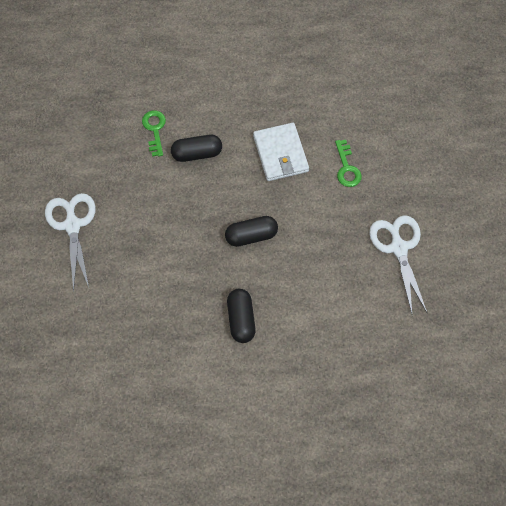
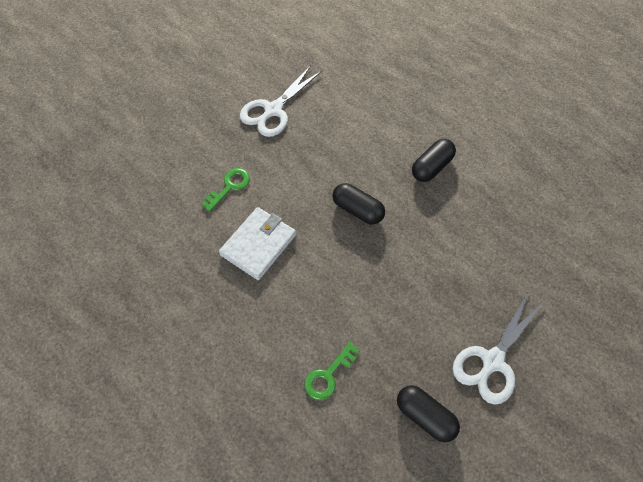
camera: 130 degrees left, 5 degrees down
(197, 153) = (319, 314): black capsule -> black capsule (425, 416)

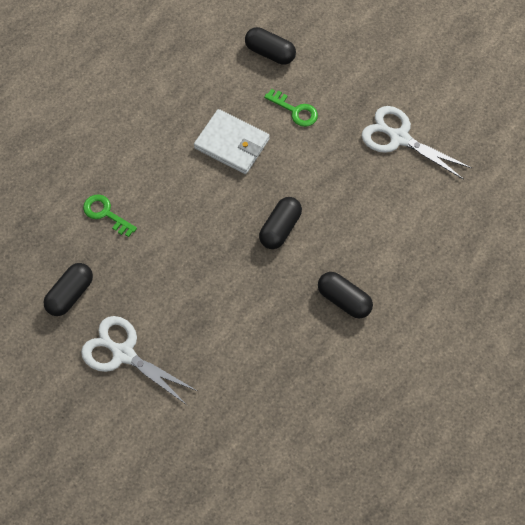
camera: 85 degrees right, 5 degrees up
(156, 203) = (270, 53): none -> black capsule

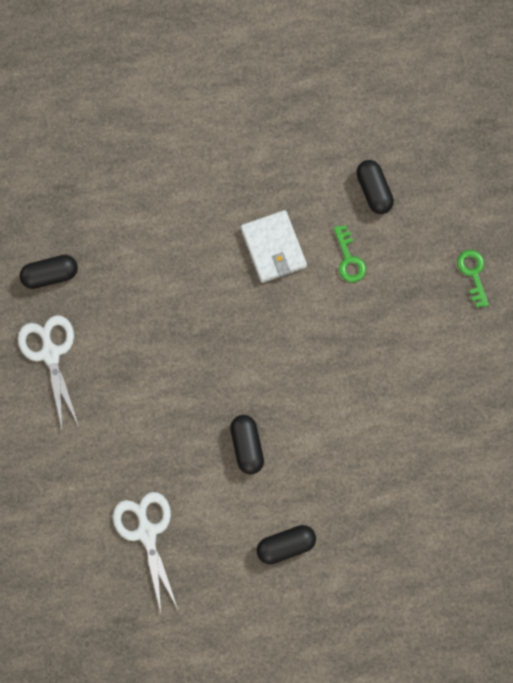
camera: 40 degrees right, 10 degrees up
(106, 214) = (128, 230): green key -> green key (473, 274)
(280, 228) = (249, 349): black capsule -> black capsule (286, 545)
(399, 138) = (411, 349): white scissors -> white scissors (146, 532)

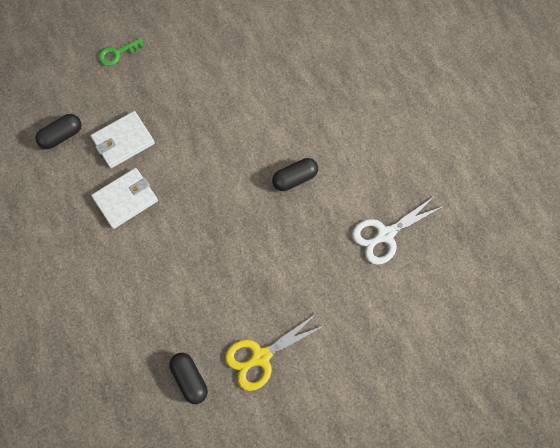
camera: 105 degrees left, 5 degrees down
(50, 353) = (261, 357): white scissors -> yellow scissors
(286, 545) = (361, 133): black capsule -> none
(349, 259) = (123, 141): green key -> white wallet

